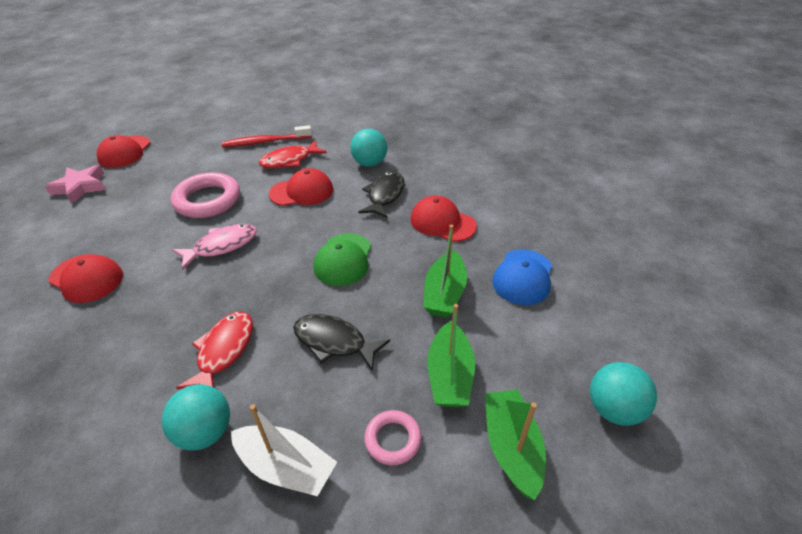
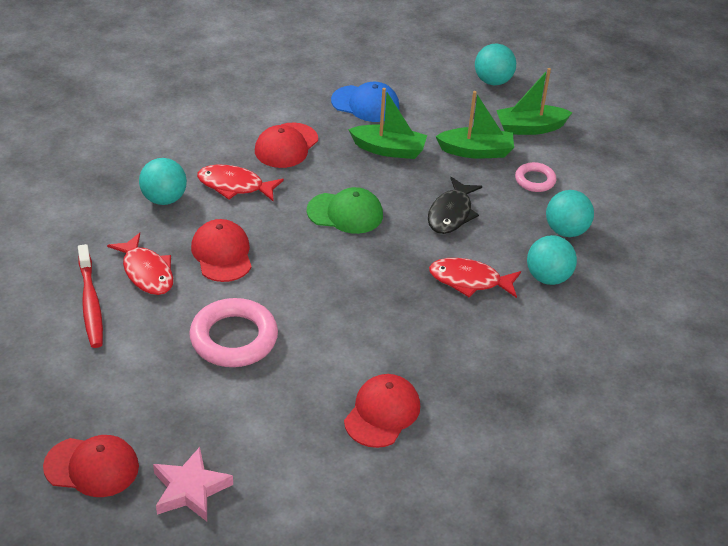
camera: 95 degrees left, 0 degrees up
(221, 246) = (325, 308): pink fish -> none
(286, 467) = (566, 231): white boat -> turquoise ball
(384, 195) = (235, 186): black fish -> red fish

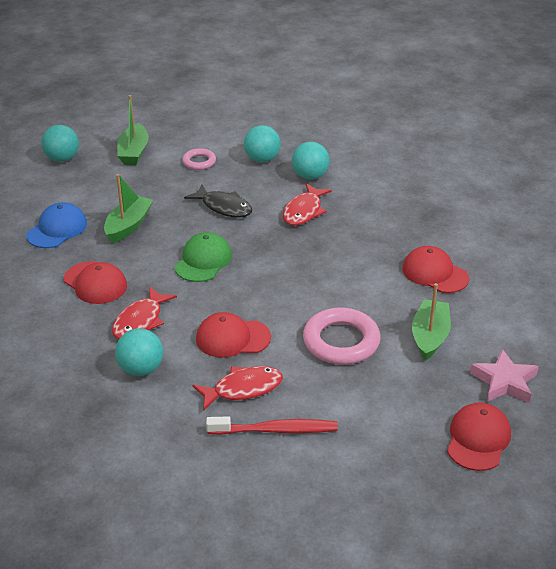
camera: 75 degrees left, 5 degrees down
(476, 151) = (151, 182): green boat -> green boat (430, 337)

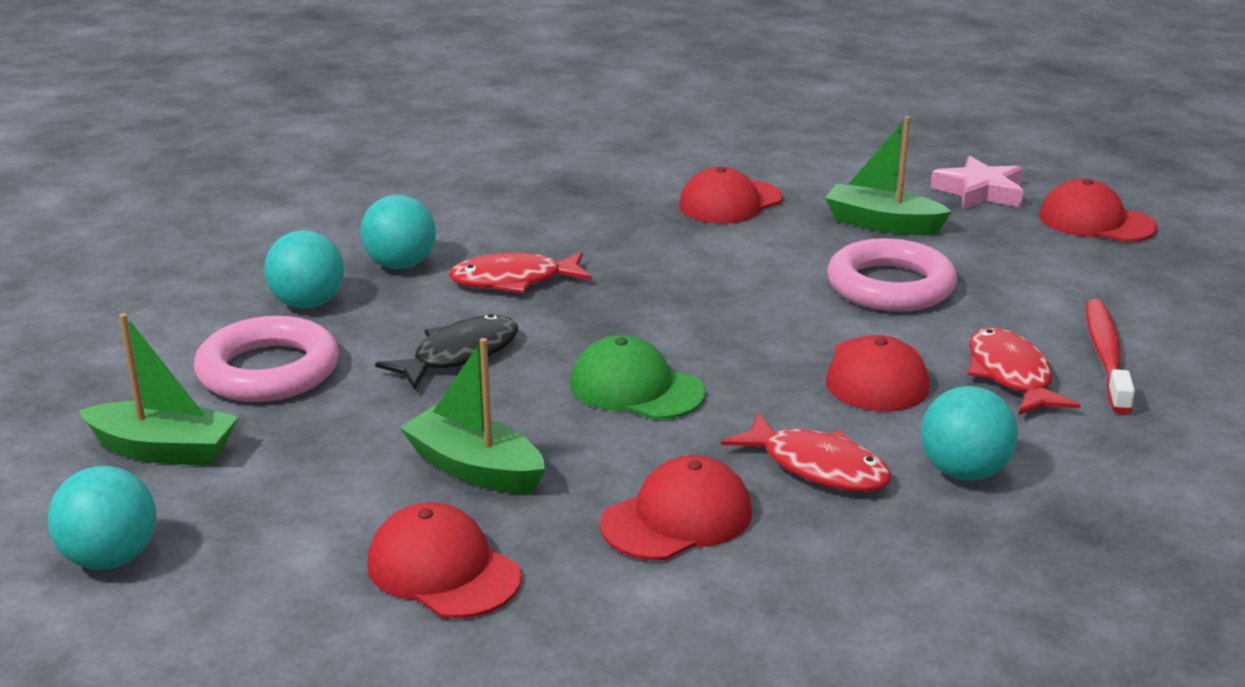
camera: 80 degrees left, 10 degrees down
(57, 229) = (443, 570): blue cap -> red cap
(199, 162) = (268, 371): pink ring -> pink ring, size x1.84
(304, 211) = (514, 281): red fish -> red fish turned 135 degrees clockwise

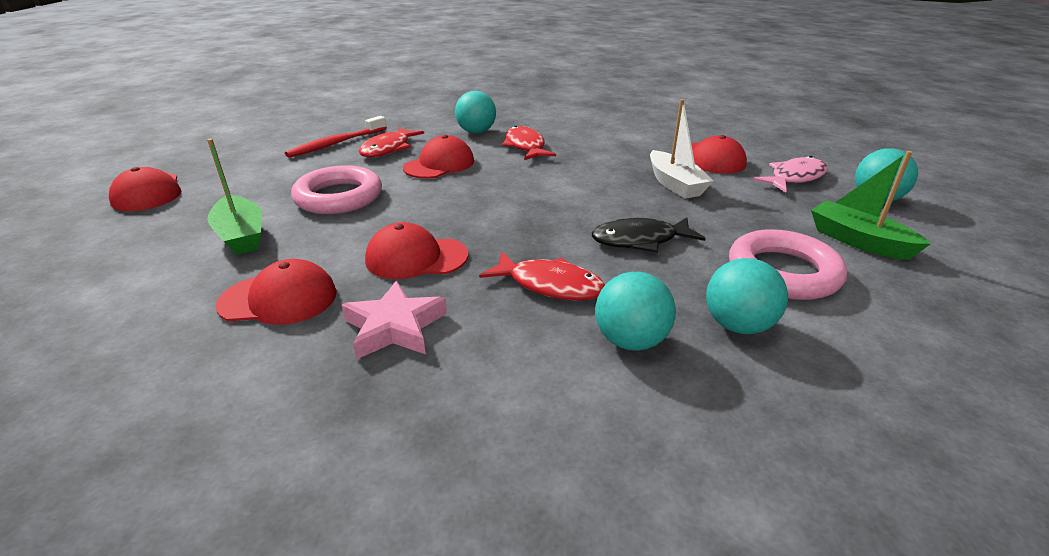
camera: 145 degrees left, 5 degrees up
(264, 568) = (794, 178): none -> pink fish
(475, 469) = (675, 184): green boat -> white boat
(636, 388) = (558, 192): green cap -> none
(677, 518) = (602, 148): red cap -> red cap (416, 258)
(980, 192) = (126, 235): pink star -> pink star (395, 327)

